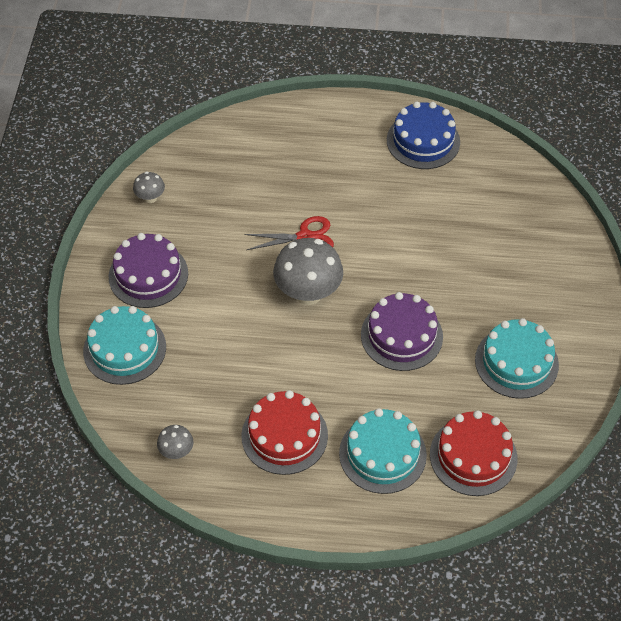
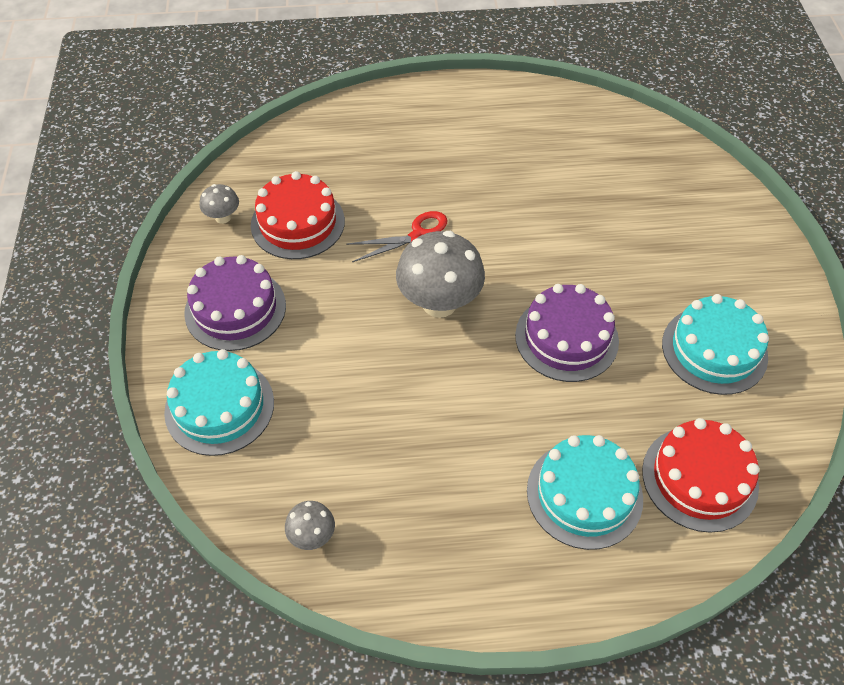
camera: 10 degrees left, 0 degrees up
(284, 435) = (451, 490): red cake -> red cake (298, 223)
(423, 141) = (530, 115): blue cake -> none

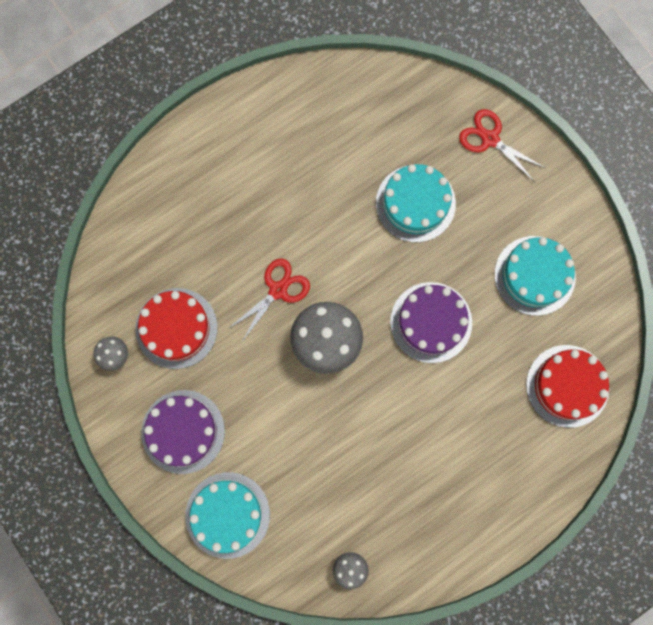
camera: 30 degrees left, 25 degrees up
(584, 494) = (502, 439): turquoise cake -> turquoise cake (415, 203)
(725, 213) = (490, 139): none -> red scissors

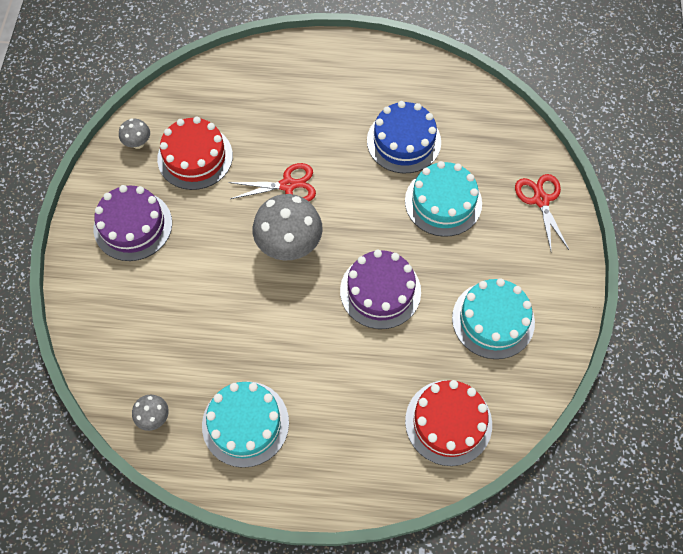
camera: 40 degrees right, 15 degrees down
(227, 515) = (106, 305): turquoise cake -> turquoise cake (245, 423)
(338, 172) = (403, 141): none -> blue cake

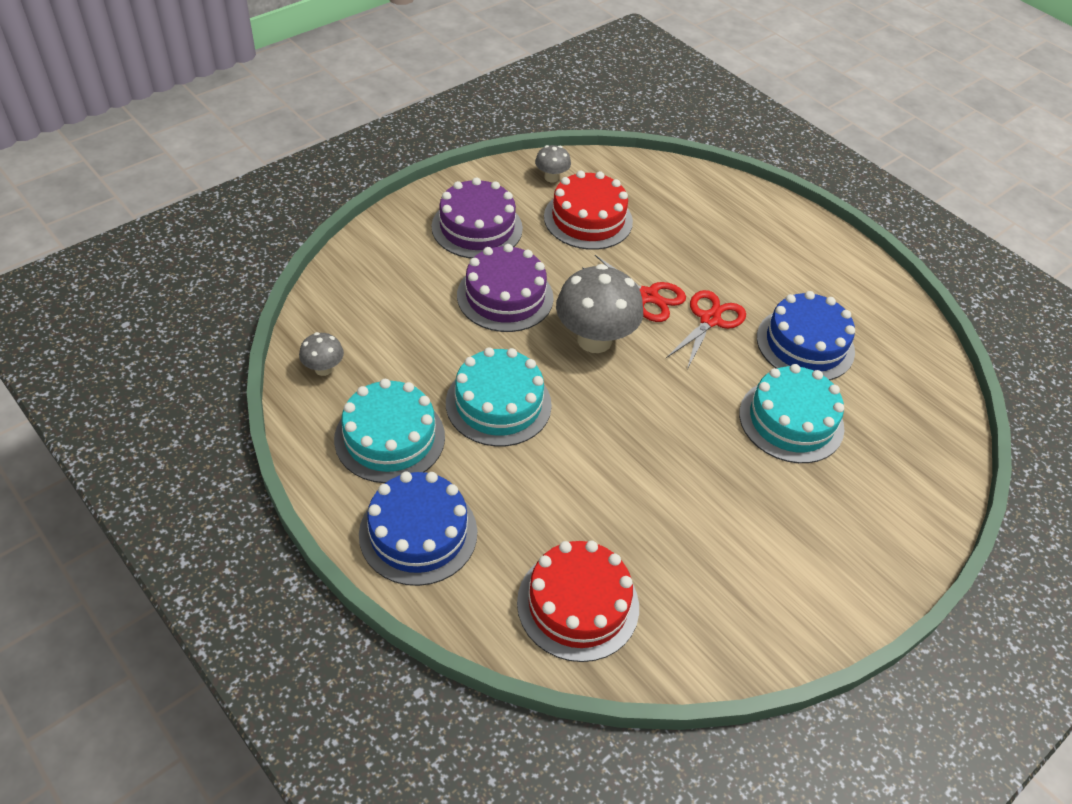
camera: 40 degrees right, 15 degrees down
(326, 465) = (418, 533): none -> blue cake
(380, 291) = (639, 440): purple cake -> purple cake (505, 296)
(493, 320) = (730, 558): turquoise cake -> turquoise cake (498, 404)
(541, 200) = (908, 500): red scissors -> red scissors (710, 320)

